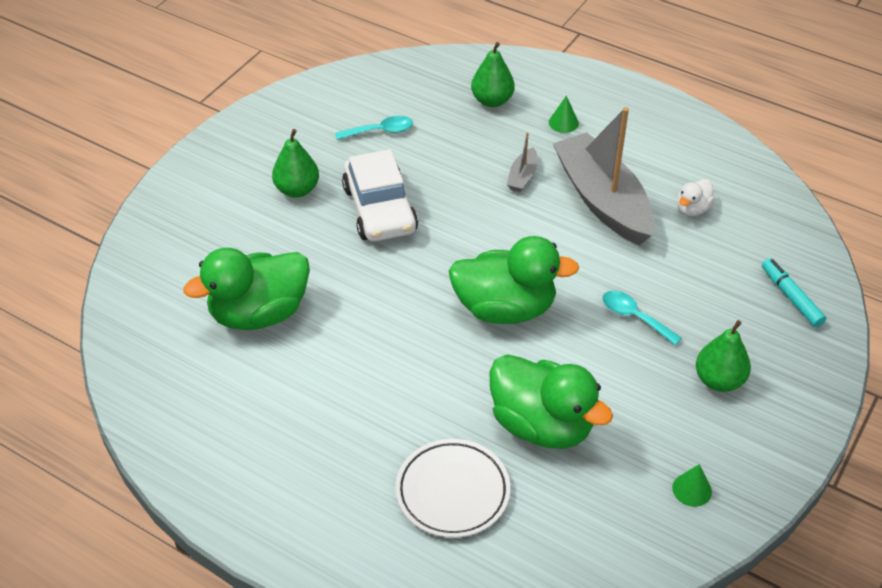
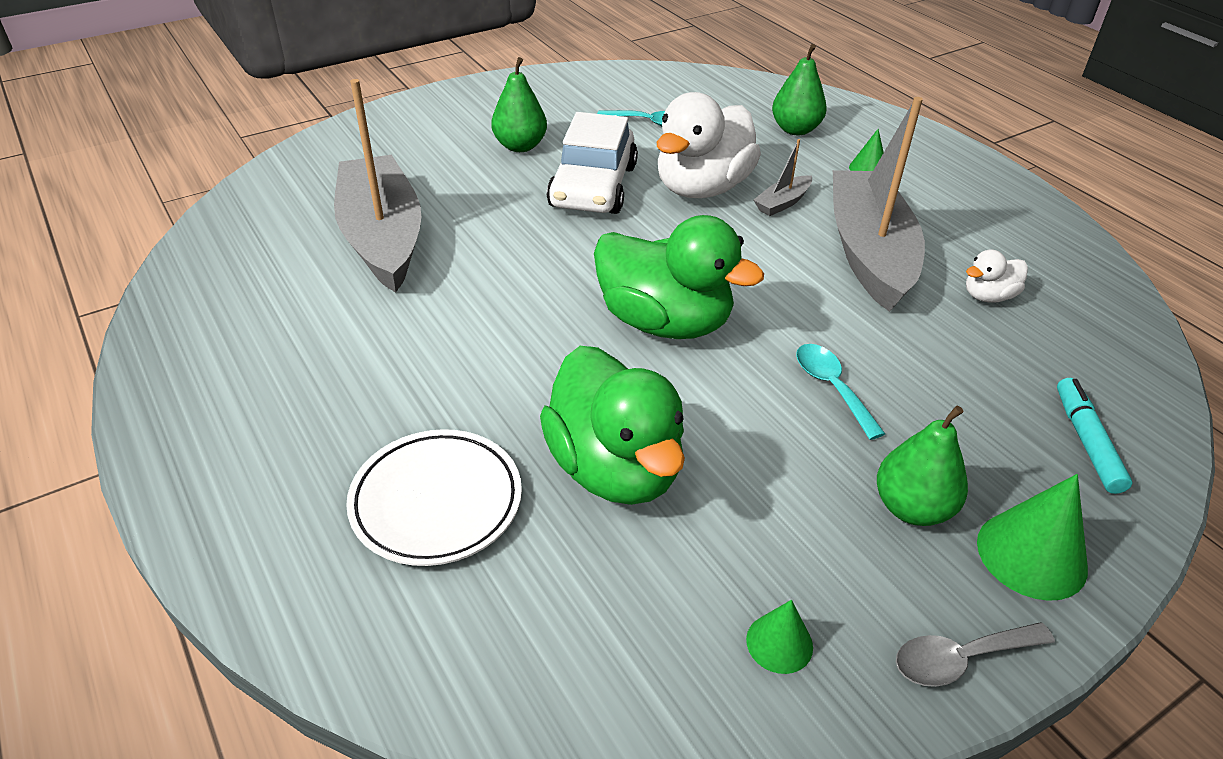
camera: 25 degrees right, 5 degrees down
(259, 313) = (382, 237): green duck -> grey boat
(459, 182) = (702, 188): none -> white duck
(783, 458) = (960, 659): none -> grey spoon
(792, 383) = (1031, 554): none -> green cone

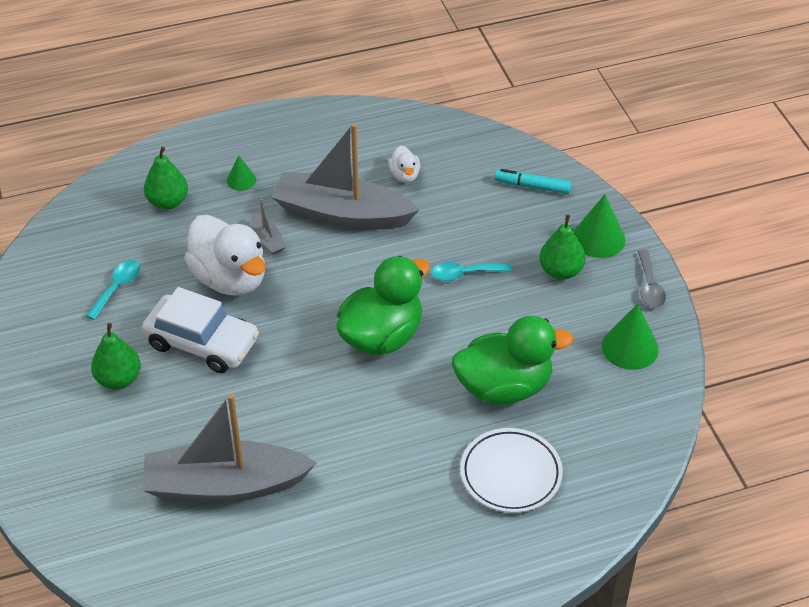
camera: 75 degrees left, 5 degrees up
(779, 643) = (630, 347): green cone -> green cone, size x1.74

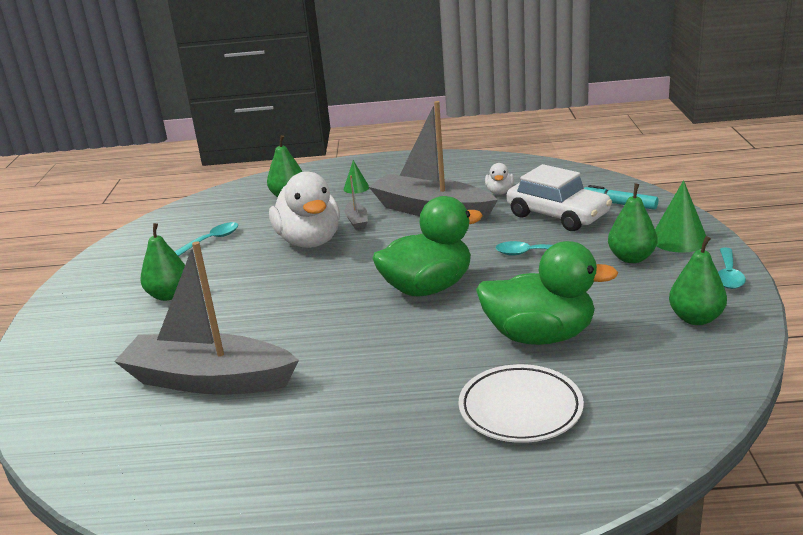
camera: 20 degrees right, 20 degrees down
(202, 343) = (258, 278): white car -> white car (557, 215)
(630, 347) = (695, 318): green cone -> green pear
(649, 286) = (728, 275): grey spoon -> turquoise spoon

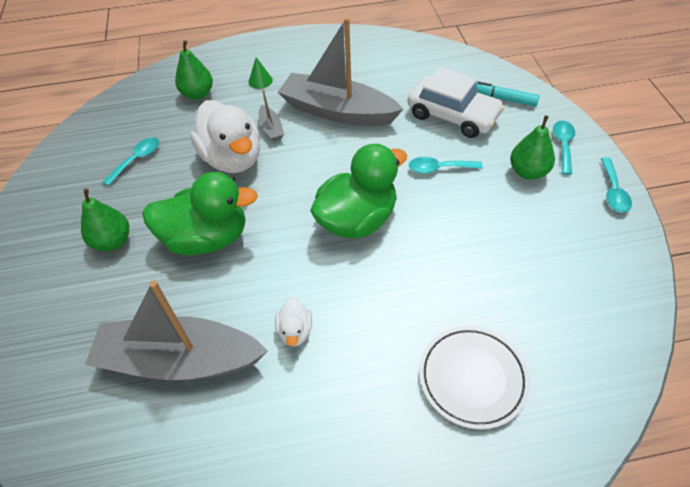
camera: 10 degrees left, 25 degrees up
(499, 192) = (394, 84): white duck -> white duck (295, 331)
(540, 336) = (470, 280): green duck -> green duck (207, 238)
(678, 239) = (563, 145): green cone -> turquoise spoon
(695, 318) = (597, 250): green pear -> none

